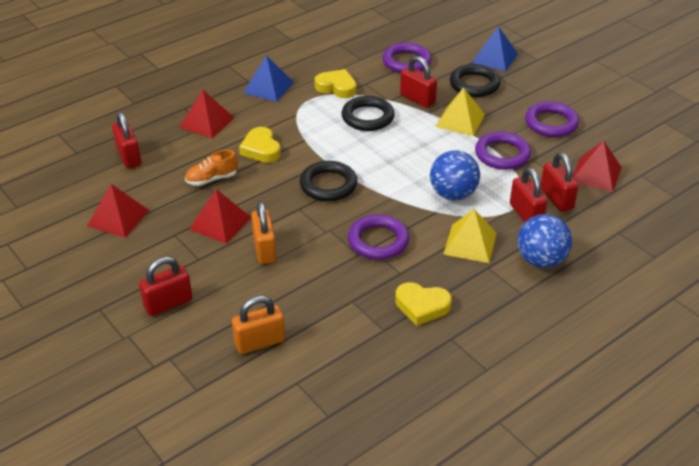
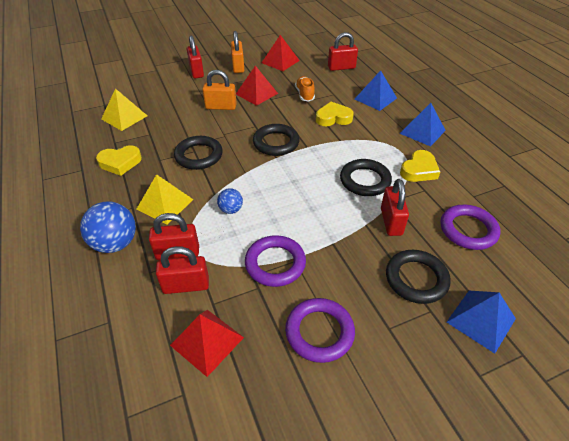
camera: 105 degrees right, 5 degrees up
(206, 122) = (375, 98): red pyramid -> blue pyramid
(259, 342) = (143, 96): orange padlock -> orange padlock (238, 67)
(378, 241) = (199, 156): purple ring -> black ring
(417, 99) = (391, 221): red padlock -> red padlock turned 60 degrees counterclockwise
(422, 306) = (120, 163): yellow heart -> yellow heart turned 135 degrees counterclockwise
(453, 194) = (231, 210): blue ball -> blue ball, size x0.54
(460, 120) = (345, 246): yellow pyramid -> yellow pyramid (124, 117)

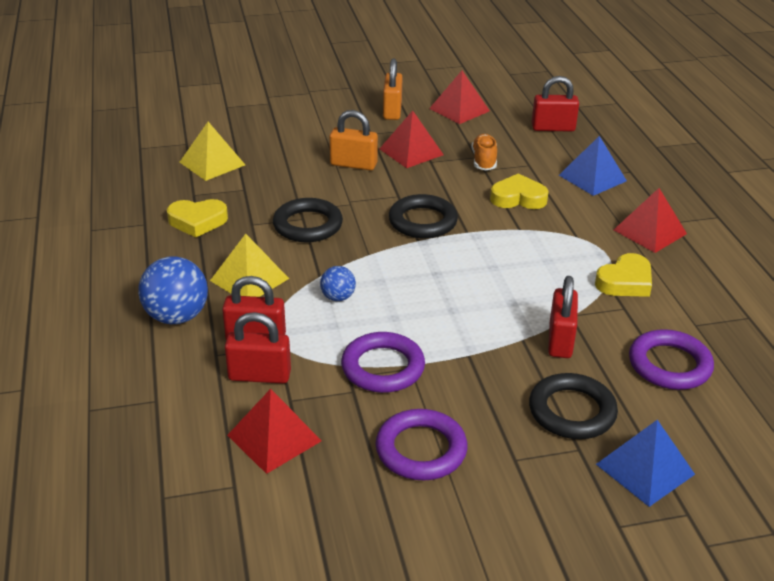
camera: 10 degrees right, 10 degrees down
(196, 72) = (328, 112): red padlock -> none
(365, 180) = (539, 285): black ring -> none
(422, 132) = (649, 232): blue pyramid -> red pyramid

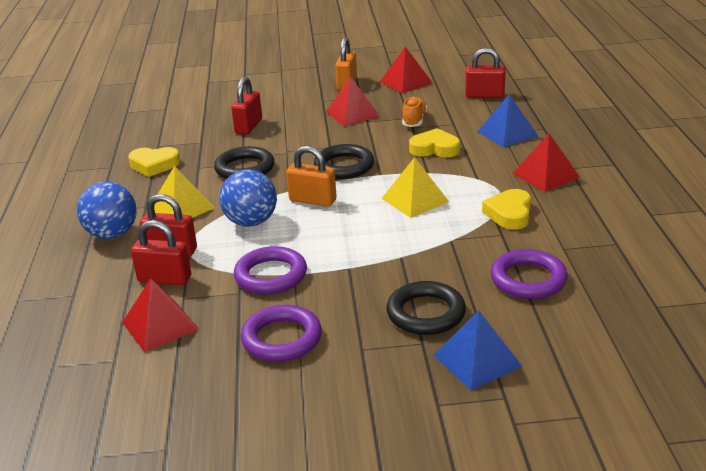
camera: 10 degrees right, 5 degrees down
(212, 163) = (181, 123): yellow pyramid -> yellow pyramid (415, 200)
(338, 297) = (251, 222): blue ball -> blue ball, size x1.84
(353, 164) = (299, 123): orange padlock -> orange padlock (313, 200)
(560, 340) = (434, 258): red padlock -> red padlock (248, 126)
(625, 282) = (509, 214): yellow heart -> yellow heart turned 135 degrees clockwise

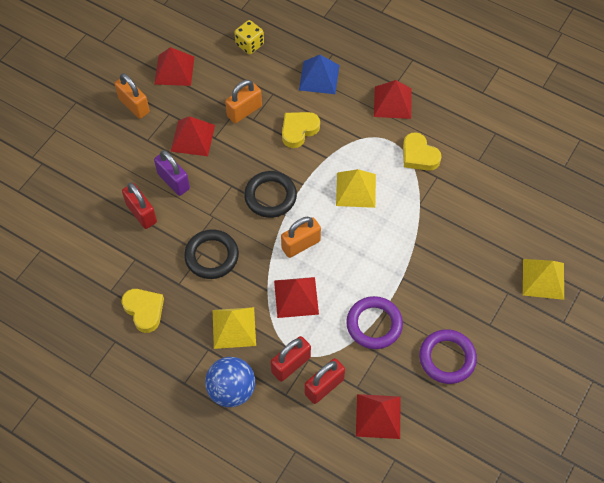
camera: 55 degrees left, 30 degrees up
(154, 165) = (144, 310): yellow heart -> yellow heart turned 75 degrees counterclockwise
(251, 222) = (296, 297): blue ball -> red pyramid
(298, 124) = (173, 181): none -> purple padlock
(414, 121) = (244, 111): orange shoe -> orange padlock
(426, 313) = (483, 272): black ring -> none
(477, 360) = (543, 279): blue pyramid -> yellow pyramid
(484, 95) = (249, 44): red padlock -> yellow dice
(528, 279) = (493, 200): purple ring -> none

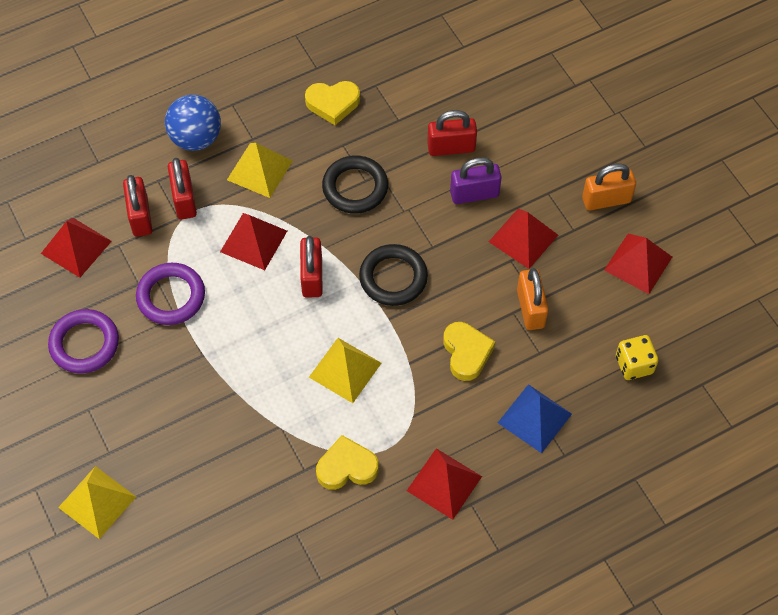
camera: 120 degrees right, 0 degrees up
(301, 244) = (312, 277): orange padlock -> red padlock

